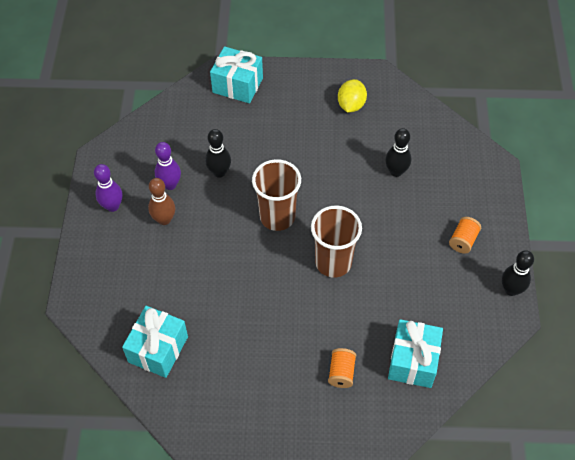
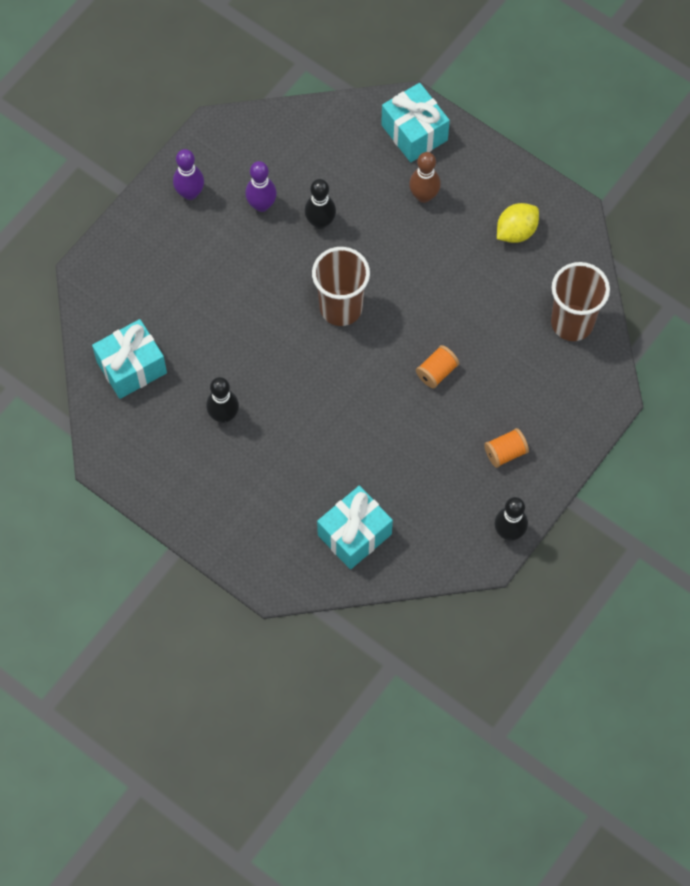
camera: 35 degrees right, 10 degrees up
(164, 219) = (229, 239): brown bowling pin -> brown bowling pin (424, 196)
(333, 262) = (358, 390): brown cup -> brown cup (572, 323)
(341, 373) = (280, 500): orange spool -> orange spool (436, 372)
(396, 171) = (500, 336): black bowling pin -> black bowling pin (224, 415)

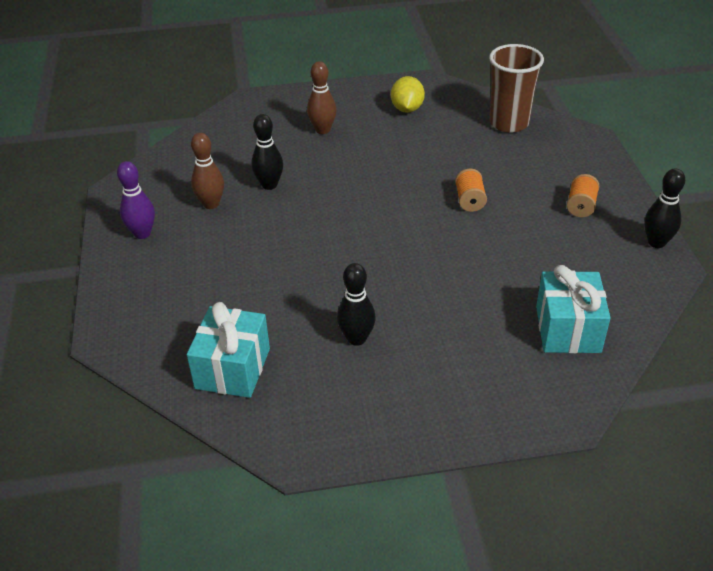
camera: 45 degrees left, 25 degrees down
(261, 205) = (211, 204): purple bowling pin -> brown bowling pin
(341, 307) = (352, 215): brown cup -> none
(414, 132) = (271, 109): turquoise gift -> none

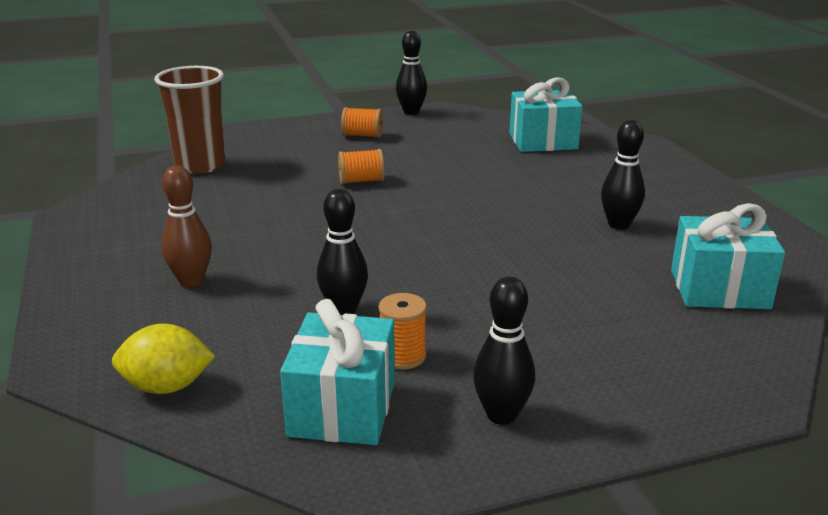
camera: 100 degrees left, 15 degrees down
(142, 233) = (501, 415): purple bowling pin -> black bowling pin
(174, 181) = (342, 408): none -> turquoise gift
(211, 204) = (403, 356): brown bowling pin -> orange spool
(407, 109) = (147, 223): yellow lemon -> yellow lemon (167, 387)

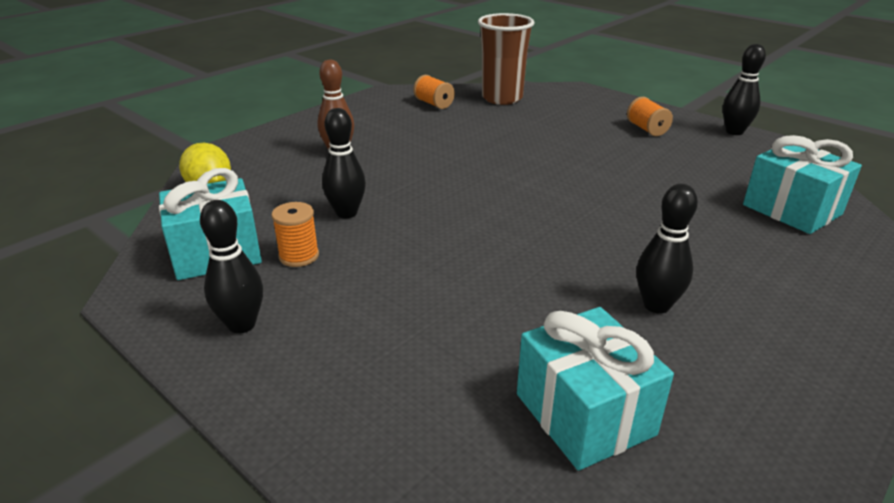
camera: 60 degrees right, 5 degrees up
(361, 181) = (560, 155): orange spool -> orange spool (434, 104)

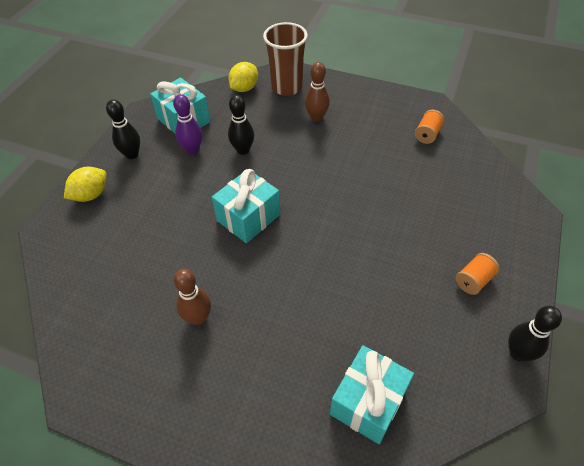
camera: 70 degrees right, 20 degrees up
(299, 256) = (192, 149): orange spool -> purple bowling pin
(306, 396) = (91, 195): none -> yellow lemon
(502, 98) = (470, 169): brown cup -> brown cup (286, 87)
(584, 414) = (98, 297): turquoise gift -> turquoise gift (248, 217)
(656, 305) = (198, 318): black bowling pin -> brown bowling pin

